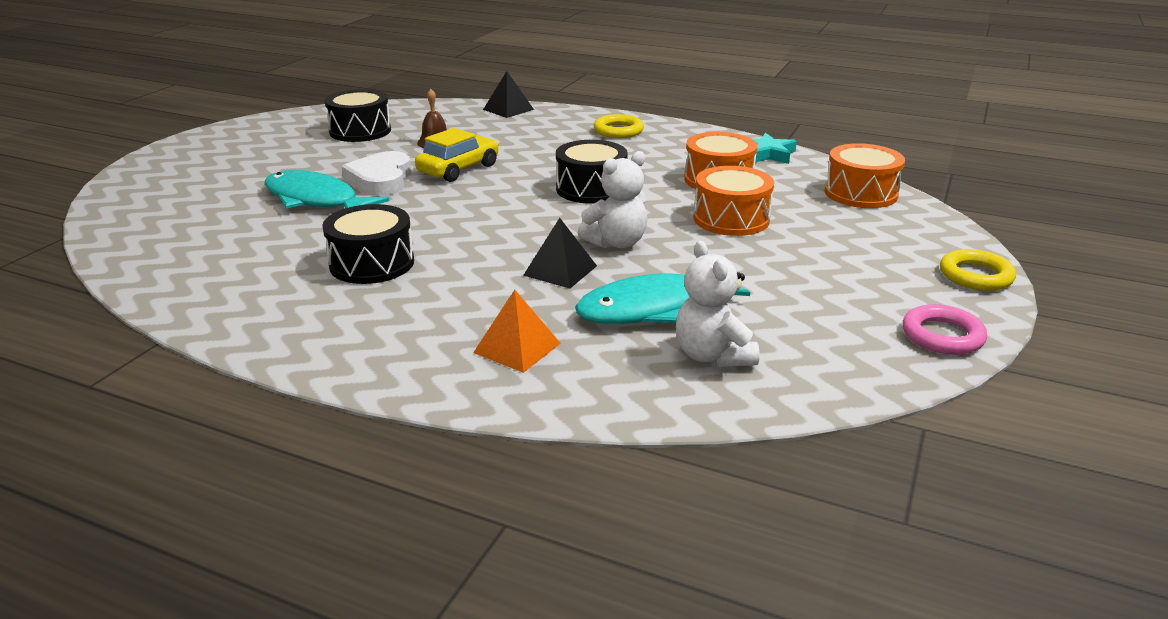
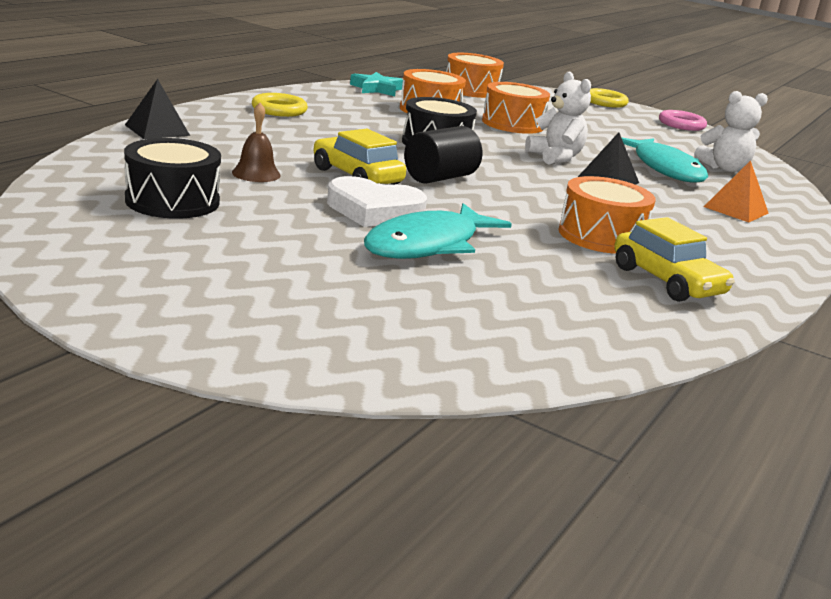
camera: 85 degrees left, 5 degrees down
(268, 290) = (667, 281): none -> yellow car
(372, 263) = (601, 236): black drum -> orange drum
(485, 196) = (440, 178): none -> black cylinder

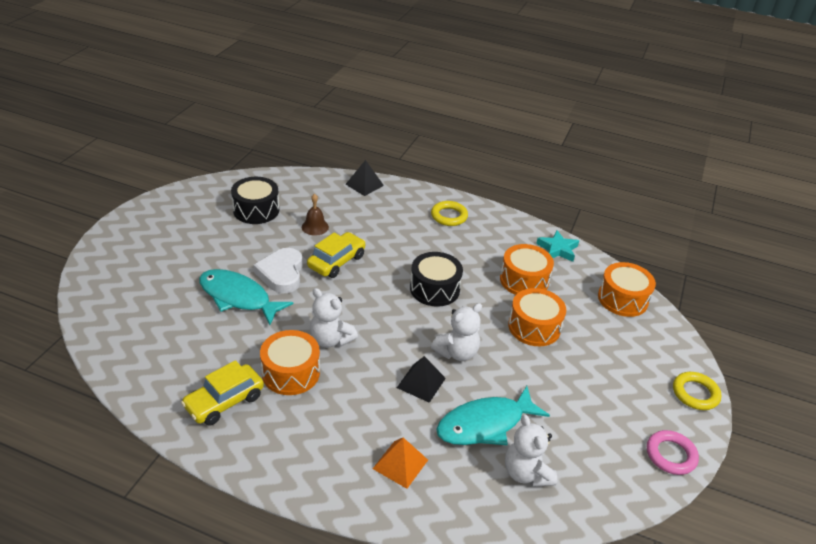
camera: 80 degrees right, 15 degrees up
(440, 178) = (359, 295): black cylinder -> none
(533, 206) = (330, 339): none -> white teddy bear

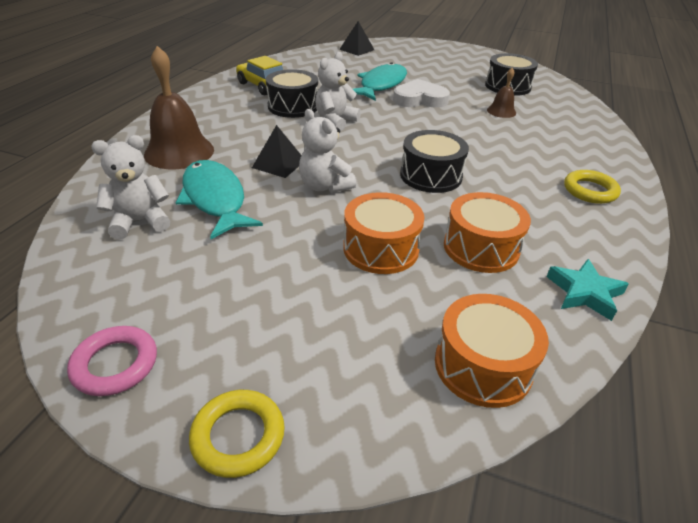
camera: 90 degrees right, 0 degrees up
(291, 373) = (293, 106): orange drum -> black drum
(336, 261) = (451, 122): yellow car -> none
(364, 185) = (604, 135): black pyramid -> black pyramid (356, 49)
(400, 464) = (179, 152): orange pyramid -> brown bell

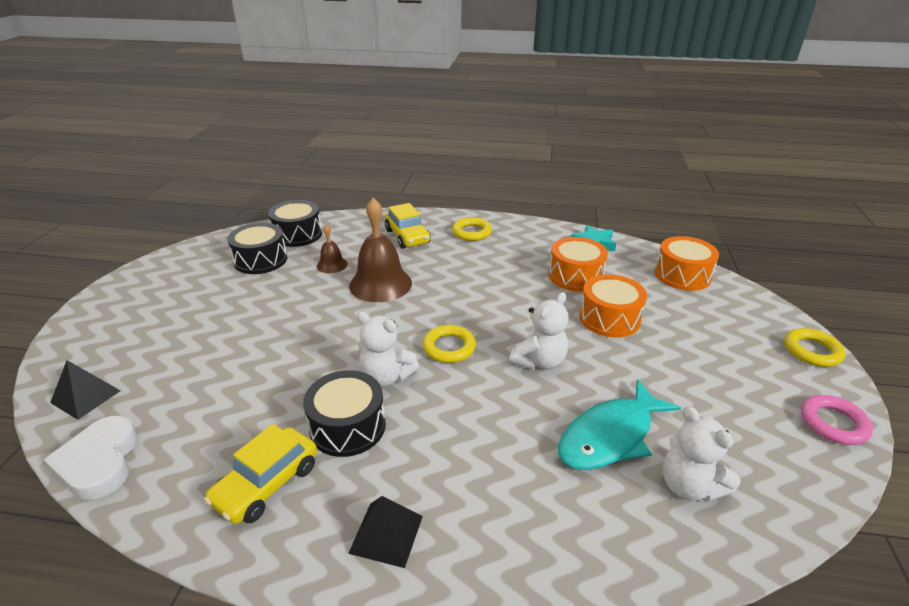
camera: 100 degrees left, 5 degrees down
(179, 152) = (529, 513): brown bell -> brown bell (380, 284)
(279, 164) = (513, 404): black pyramid -> black pyramid (386, 534)
(361, 148) = (449, 347): none -> yellow ring
(381, 85) = (259, 352): turquoise fish -> none
(420, 99) = (306, 317): white heart -> white heart (99, 462)
(431, 176) = (486, 301): black drum -> black drum (297, 234)
(567, 150) = (407, 236): none -> yellow car

